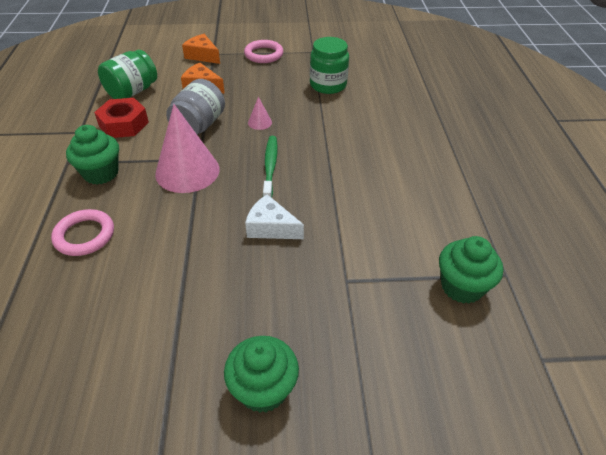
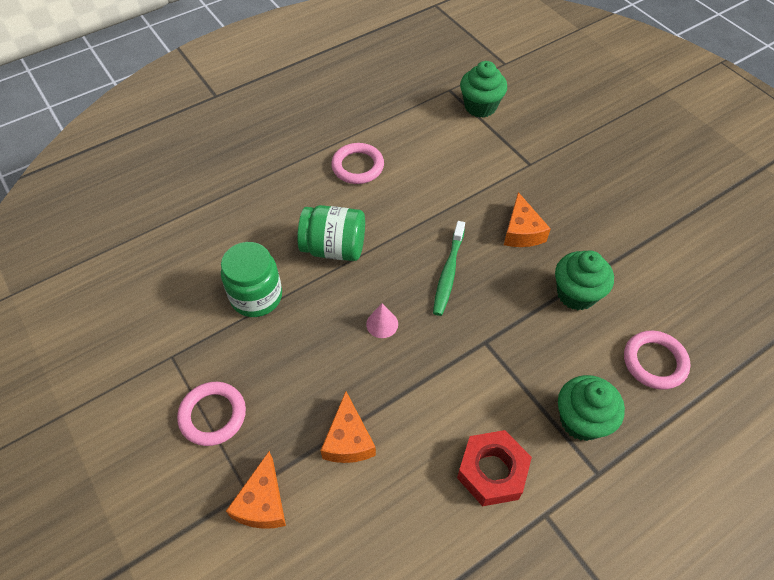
camera: 120 degrees left, 10 degrees up
(132, 92) = (420, 526): green jar -> green jar (334, 248)
(187, 171) = (511, 339): pink cone -> none
(199, 126) = (432, 382): grey jar -> none
(263, 389) = (644, 168): green cupcake -> green cupcake (576, 294)
(270, 167) = (448, 273): green toothbrush -> green toothbrush turned 45 degrees counterclockwise
(271, 227) = (521, 231): white cheese -> orange cheese
(420, 164) = (357, 166): none -> pink ring

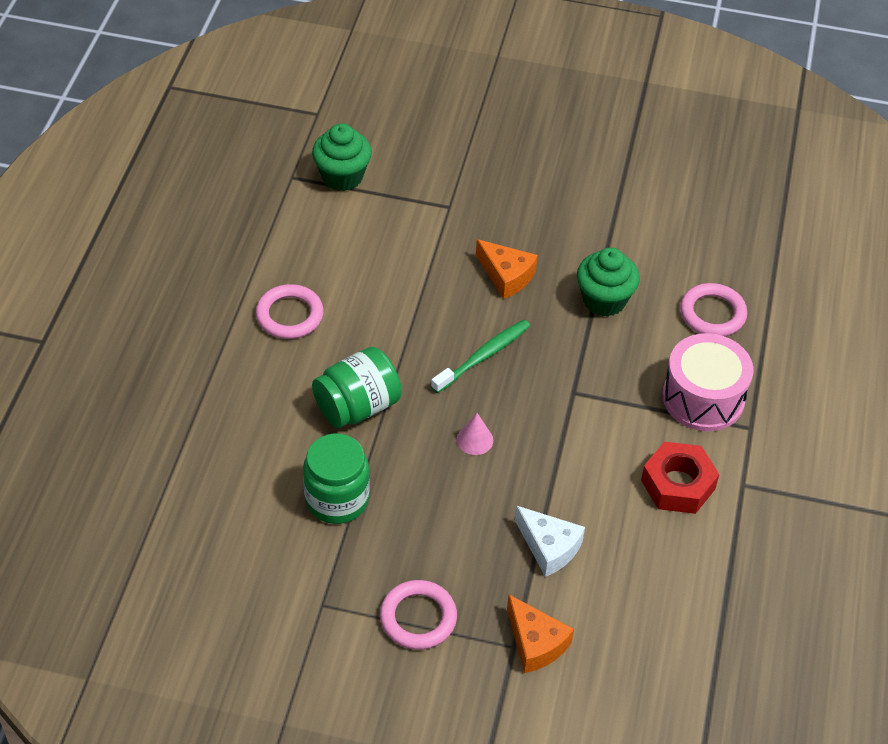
camera: 45 degrees left, 5 degrees down
(348, 439) = (549, 547): orange cheese -> white cheese
(448, 273) = (483, 356): green toothbrush -> green toothbrush turned 105 degrees counterclockwise
(581, 420) = (703, 398): green cupcake -> pink drum

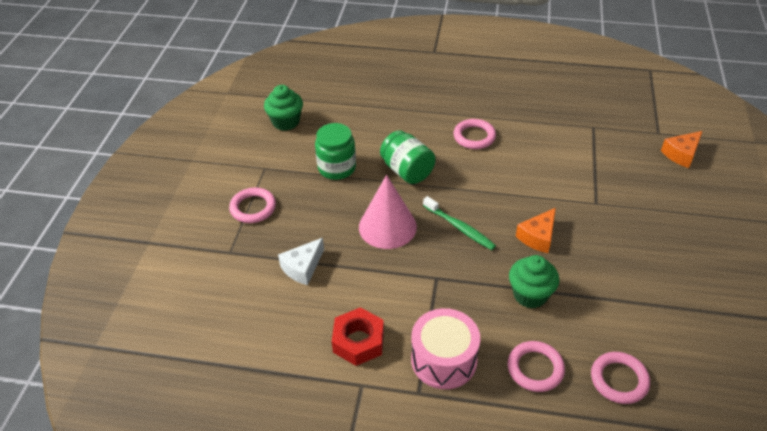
camera: 90 degrees right, 5 degrees down
(342, 176) = (603, 149): green cupcake -> green cupcake (286, 122)
(475, 440) = (387, 226): pink cone -> pink cone, size x2.35
(535, 643) = (231, 263): orange cheese -> orange cheese (681, 154)
(724, 245) = (619, 380): none -> pink ring

